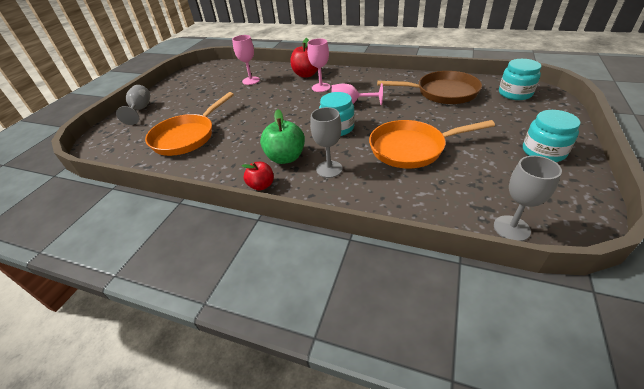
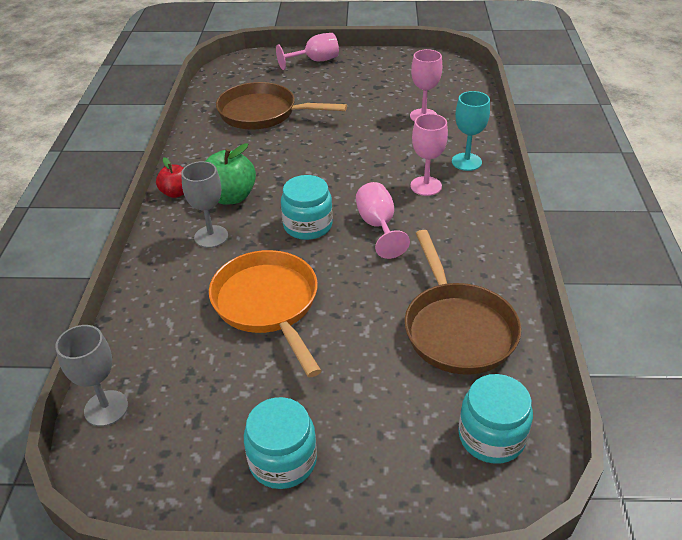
camera: 70 degrees right, 0 degrees up
(140, 110) = (315, 61): grey goblet -> pink goblet
(187, 137) = (263, 113): orange pan -> brown pan
(306, 74) = (466, 162): red apple -> turquoise goblet

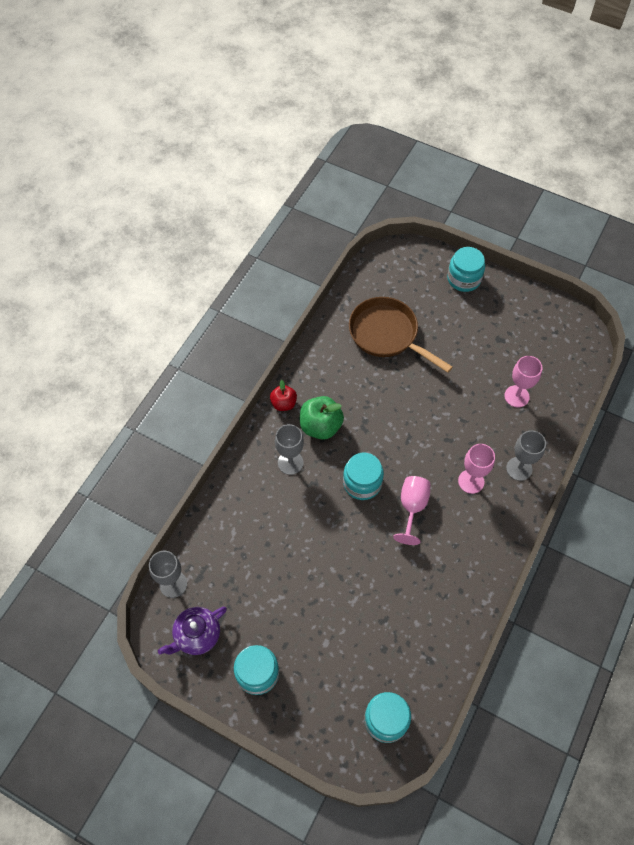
camera: 25 degrees right, 20 degrees up
(168, 453) = (196, 635): none -> purple teapot
(268, 304) = (301, 546): orange pan -> none
(315, 61) = (464, 279): pink goblet -> turquoise jar
(457, 329) = (414, 628): brown pan -> none
(466, 162) = (519, 468): turquoise goblet -> grey goblet

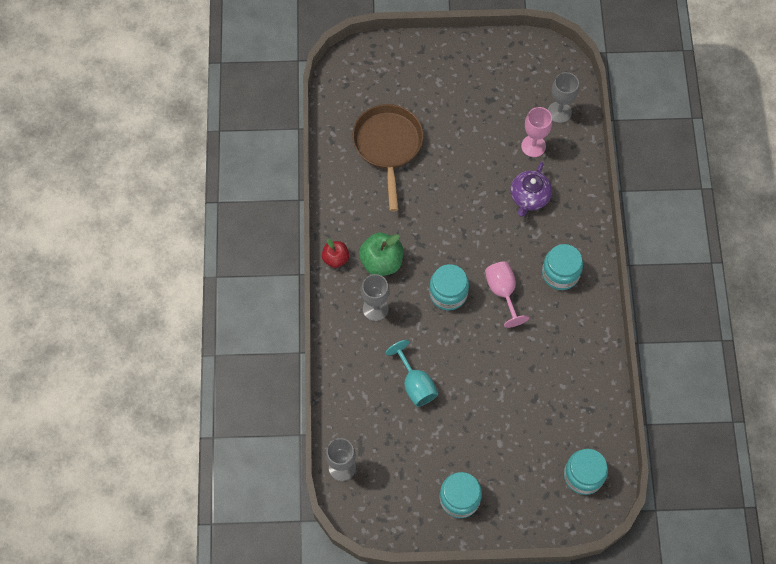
camera: 30 degrees left, 5 degrees up
(196, 635) = (390, 497): purple teapot -> purple teapot (529, 197)
(283, 547) = (415, 384): none -> turquoise goblet
(387, 334) = (388, 146): brown pan -> brown pan turned 75 degrees clockwise
(464, 279) = (425, 57): turquoise jar -> turquoise jar (560, 273)
(471, 481) = (538, 243): pink goblet -> none
(519, 468) = (571, 210): grey goblet -> grey goblet (559, 112)

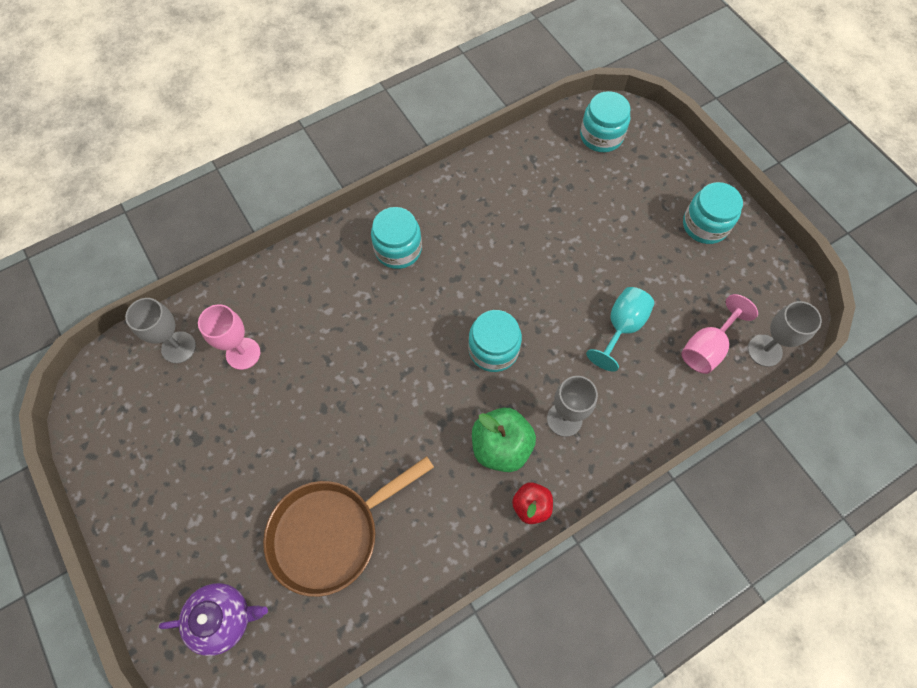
camera: 120 degrees left, 0 degrees up
(502, 291) = (455, 295): pink goblet -> pink goblet (706, 348)
(529, 197) = (318, 324): purple teapot -> purple teapot (223, 618)

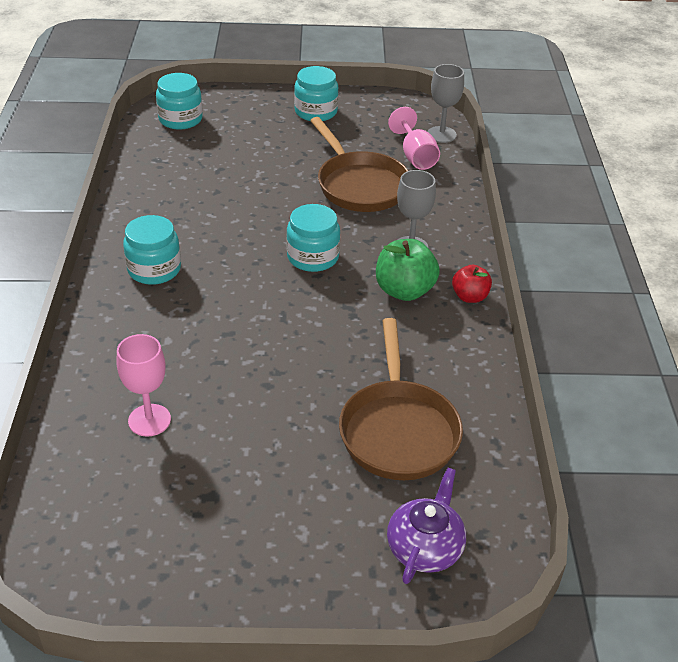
camera: 60 degrees left, 25 degrees down
(178, 347) = (87, 470): grey goblet -> none
(621, 327) = (360, 185): turquoise goblet -> brown pan

